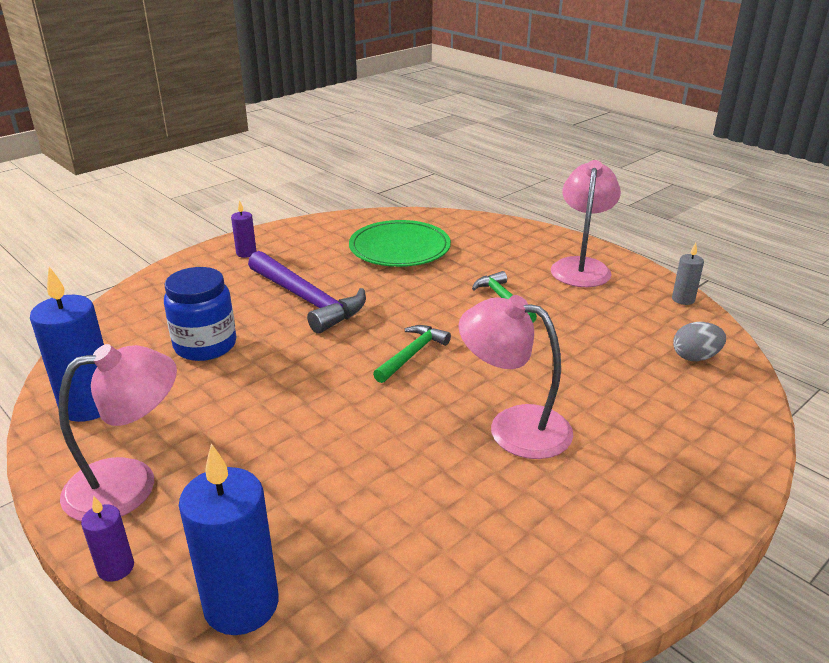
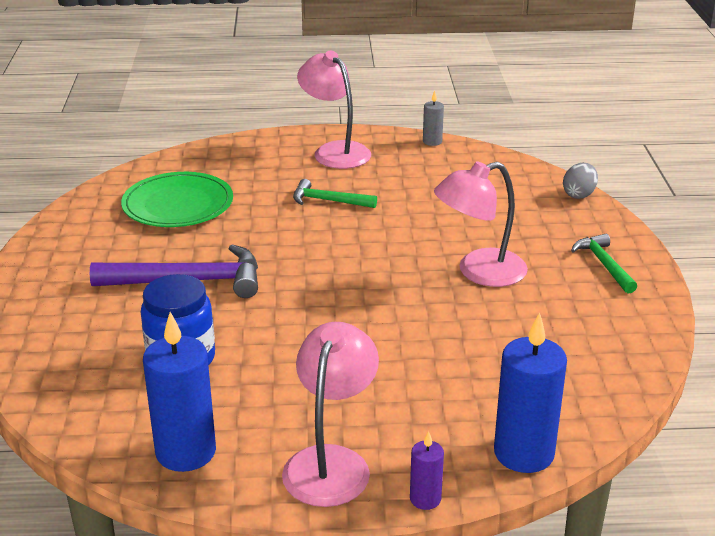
camera: 50 degrees left, 0 degrees up
(246, 253) = (49, 278): purple candle -> none
(412, 354) = (341, 270): green hammer -> green hammer (604, 264)
(695, 357) = (497, 174): grey egg -> grey egg (579, 194)

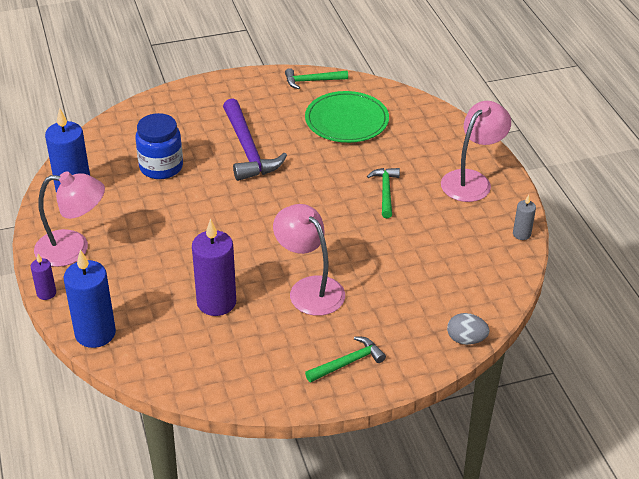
camera: 75 degrees right, 10 degrees up
(76, 215) = (312, 81): none -> green hammer
(486, 341) = (216, 302): none -> purple candle

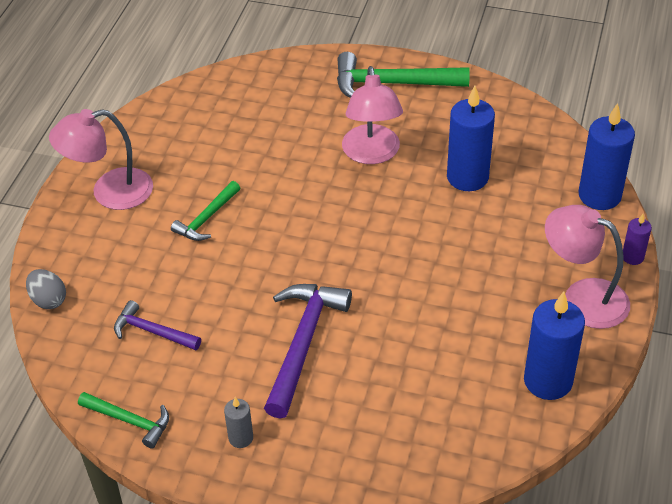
camera: 145 degrees left, 5 degrees up
(161, 167) = (423, 366): blue jar -> none
(216, 302) = (467, 177): purple candle -> blue candle
(346, 120) = (152, 332): green plate -> purple hammer
(348, 362) = (392, 84): green hammer -> green hammer, size x1.74
(466, 339) = (282, 62): grey egg -> grey egg (48, 300)
(521, 234) = (133, 121): grey candle -> grey candle (241, 438)

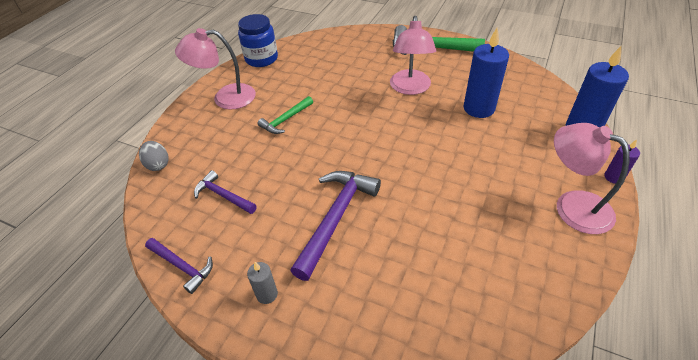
camera: 10 degrees right, 0 degrees up
(130, 421) = (182, 266): green hammer -> purple hammer
(144, 122) = (261, 59): none -> blue jar
(548, 381) = (543, 276): blue candle -> none

